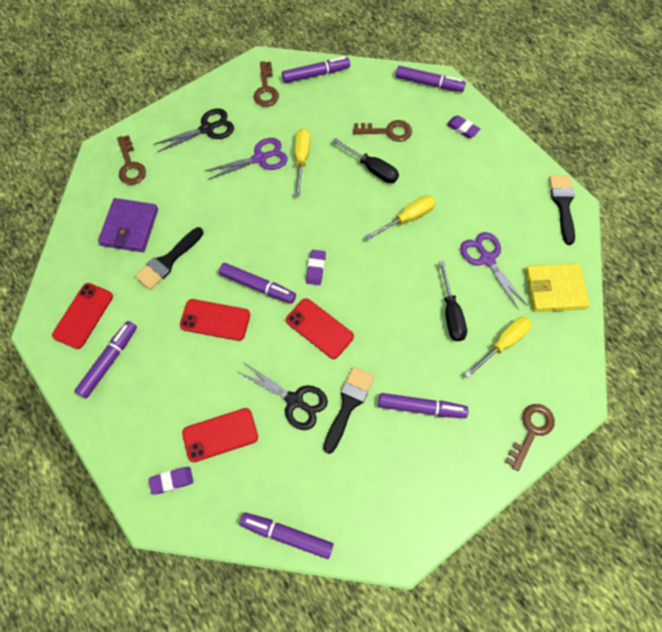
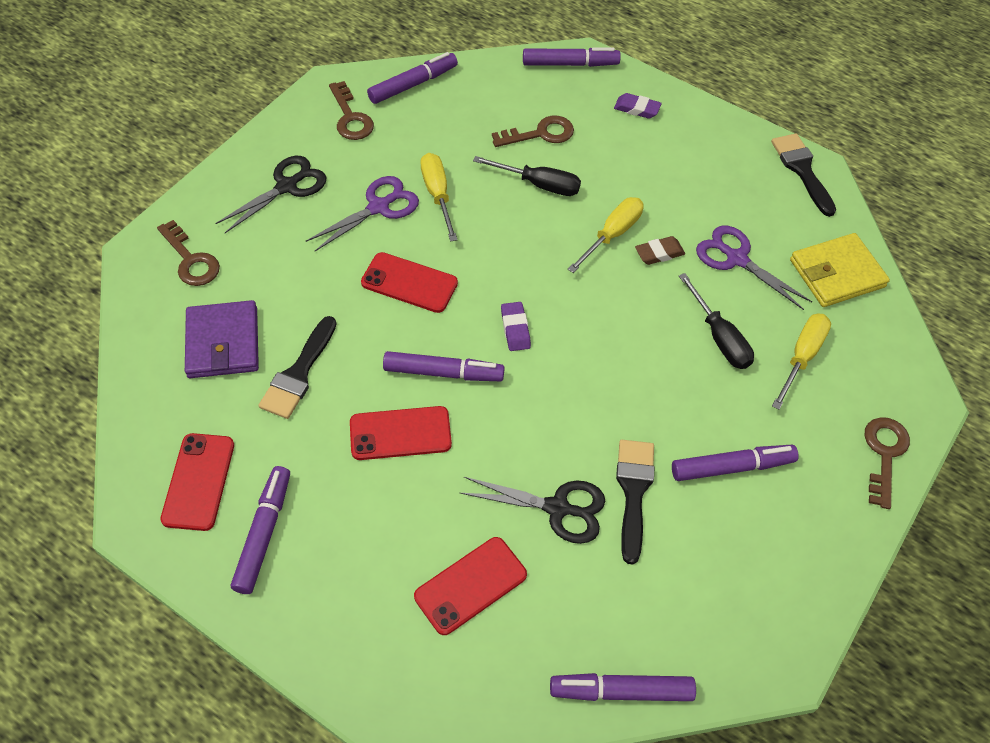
camera: 20 degrees left, 10 degrees down
(172, 481) = (425, 670): purple eraser -> none
(319, 328) = (552, 404): red phone -> red phone (409, 283)
(434, 240) = (659, 253): none -> brown eraser

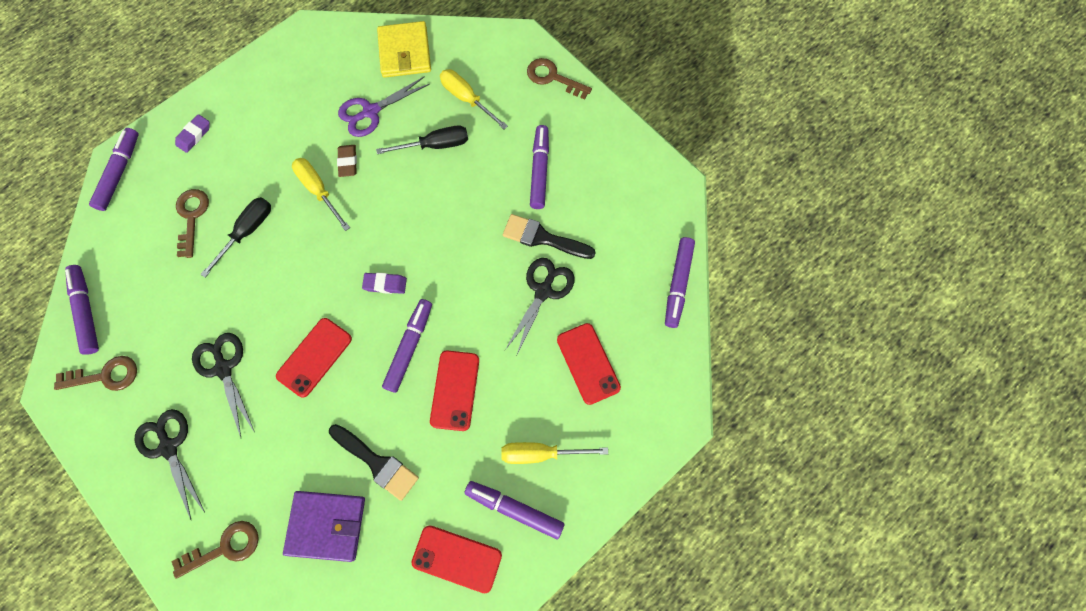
camera: 75 degrees left, 15 degrees up
(378, 207) = (224, 368): purple scissors -> black scissors
(437, 195) = (228, 316): yellow screwdriver -> yellow screwdriver (540, 453)
(802, 170) = (304, 40): black brush -> none

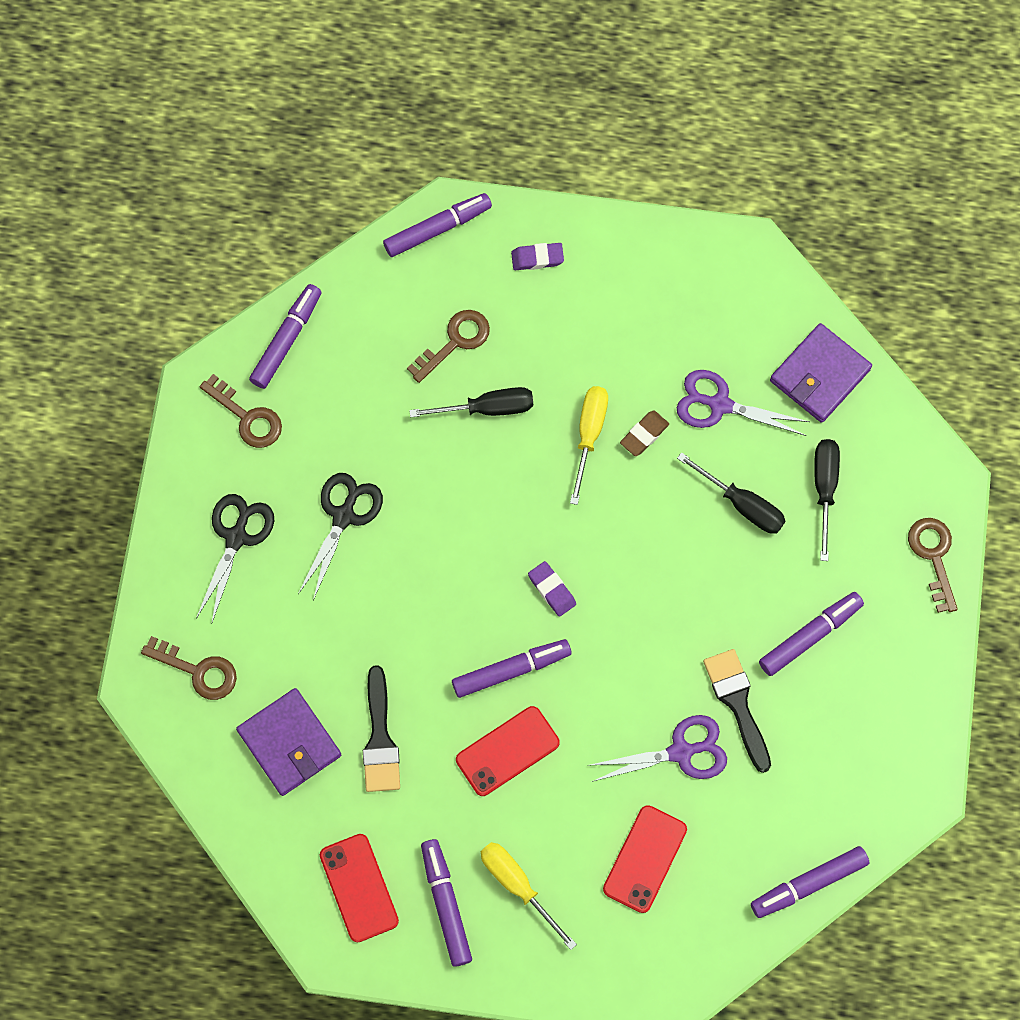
camera: 50 degrees right, 0 degrees up
(314, 357) = (425, 589): red phone -> none
(405, 52) = (819, 375): yellow wallet -> purple wallet
(467, 99) = (824, 489): yellow screwdriver -> black screwdriver
(543, 291) = (681, 752): black scissors -> purple scissors

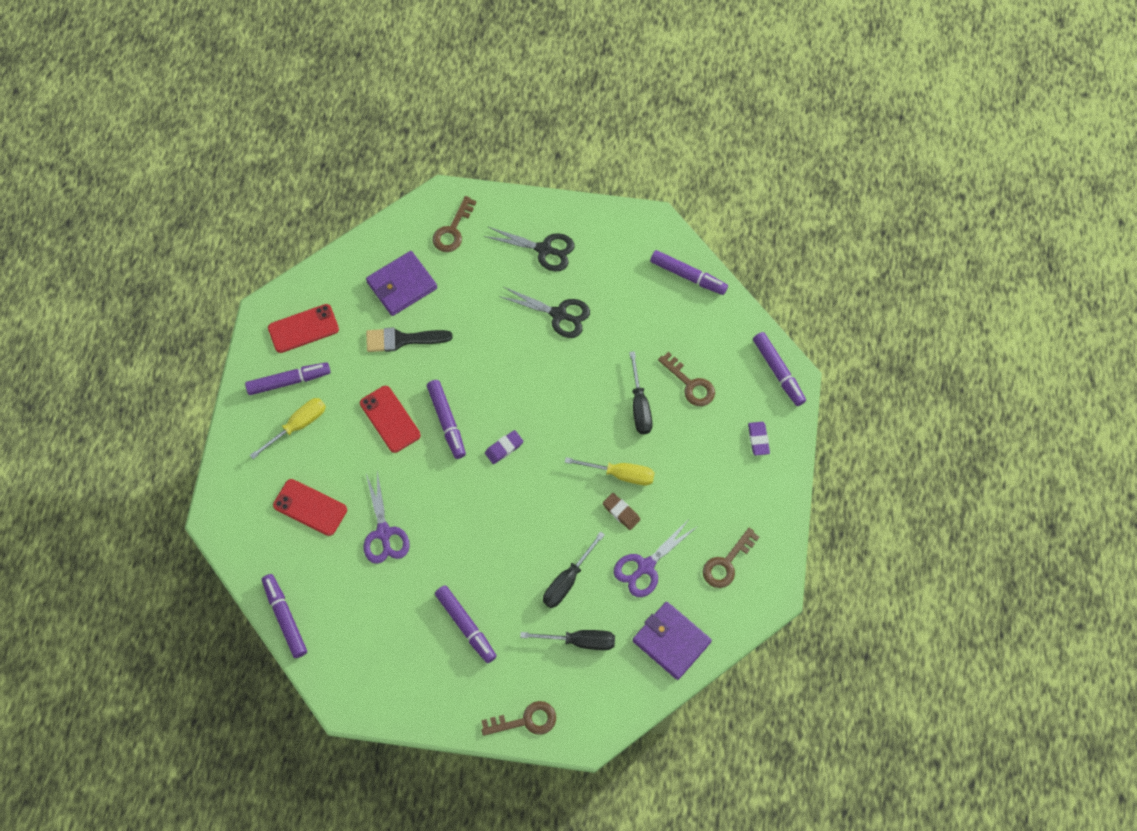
camera: 90 degrees right, 5 degrees down
(247, 417) = (630, 253): brown key -> brown key (727, 563)
(719, 405) = (645, 566): purple scissors -> purple scissors turned 150 degrees counterclockwise
(737, 703) = (417, 573): black brush -> none

